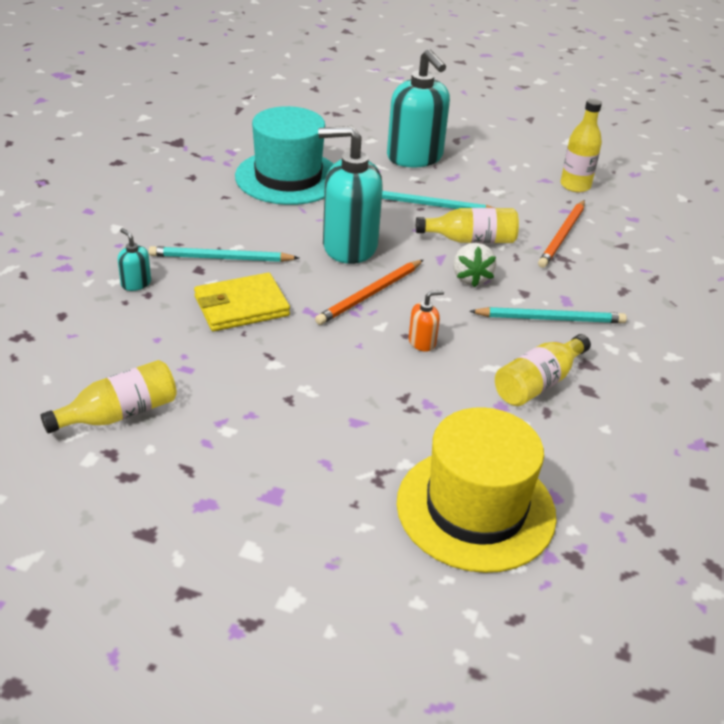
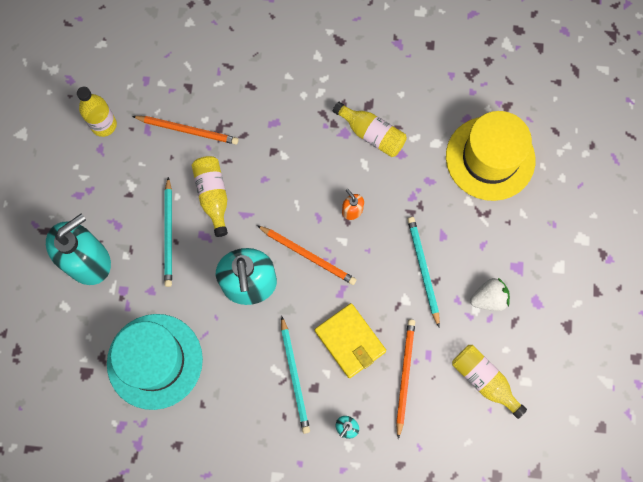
camera: 100 degrees left, 35 degrees up
(171, 342) = (404, 375): none -> orange pencil
(471, 278) = (265, 189): white strawberry -> white strawberry (488, 298)
(550, 319) = (299, 132): turquoise pencil -> turquoise pencil (423, 269)

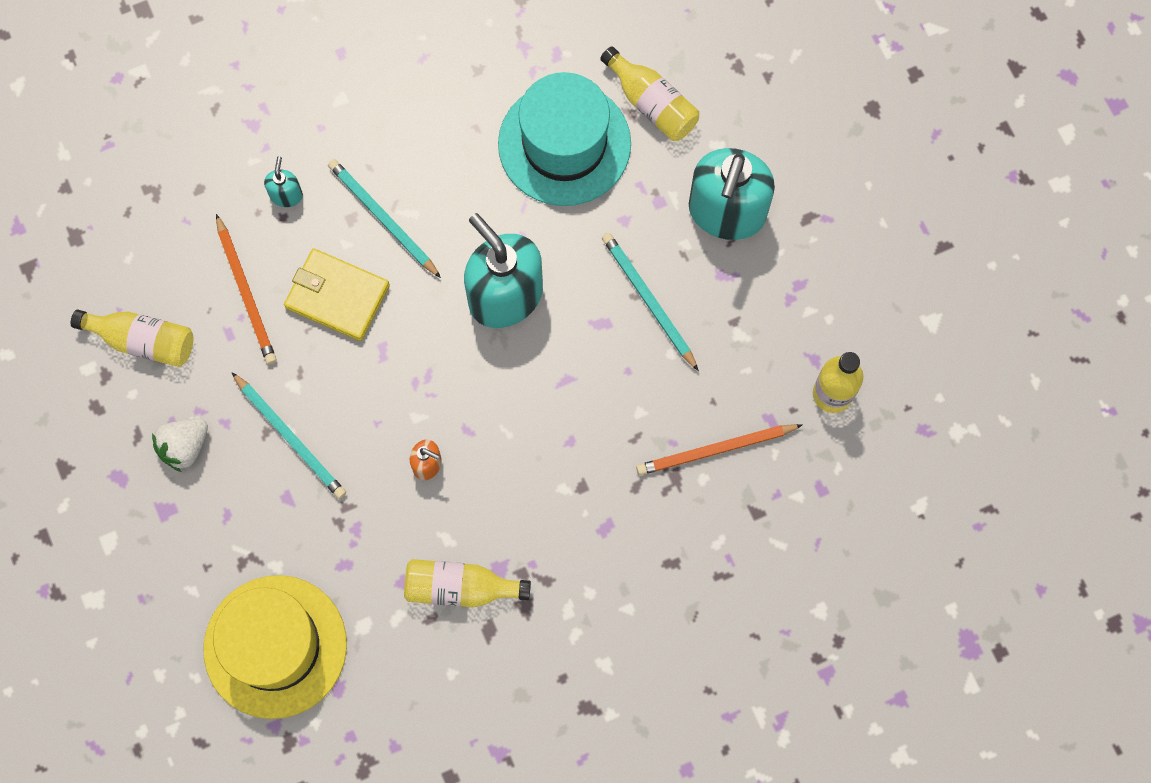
camera: 150 degrees right, 0 degrees up
(213, 196) = (623, 380): yellow bottle -> yellow bottle (651, 103)
(308, 255) = (451, 373): orange pencil -> none

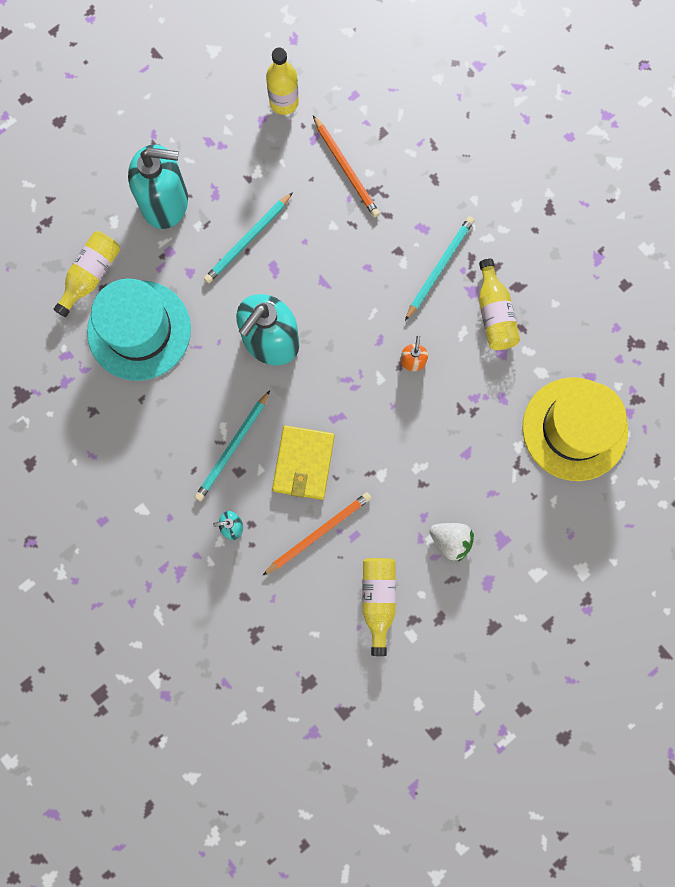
camera: 105 degrees left, 5 degrees up
(290, 437) = (421, 465): turquoise pencil -> turquoise pencil (439, 267)

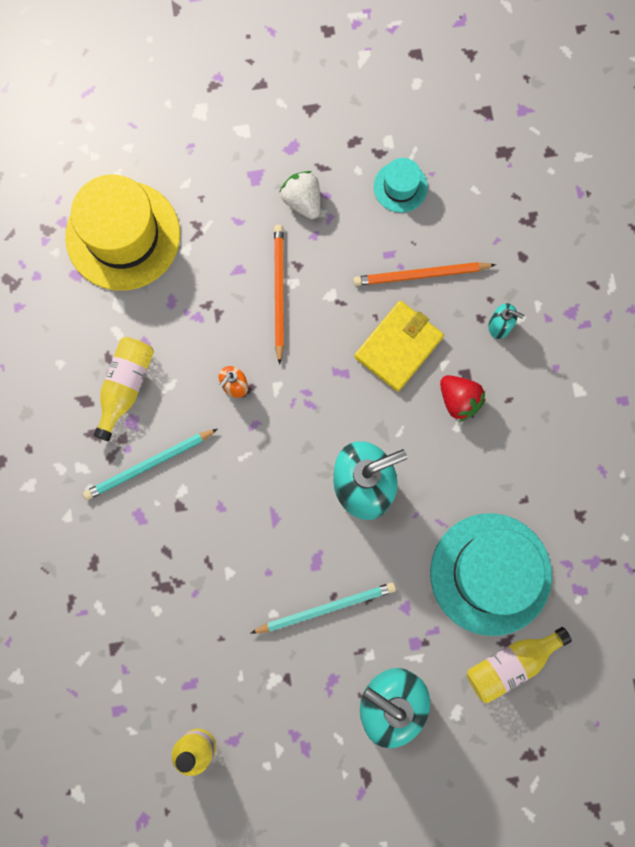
camera: 150 degrees left, 0 degrees up
(232, 448) = (459, 400): turquoise pencil -> red strawberry
(346, 169) = (178, 628): orange pencil -> orange pencil (279, 292)
(378, 600) = (400, 187): yellow bottle -> turquoise hat

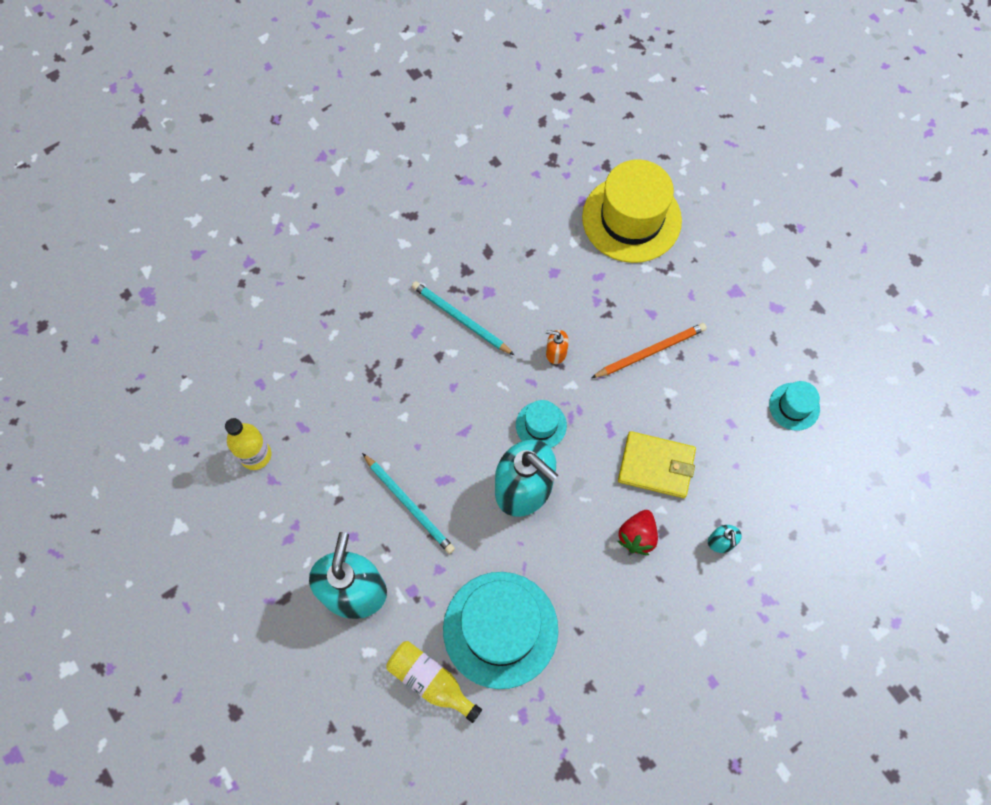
camera: 65 degrees right, 10 degrees down
(125, 387) = (513, 275): yellow bottle -> none
(302, 201) = (736, 336): white strawberry -> none
(304, 437) = (541, 425): none -> turquoise hat
(421, 275) = (727, 456): orange pencil -> none

